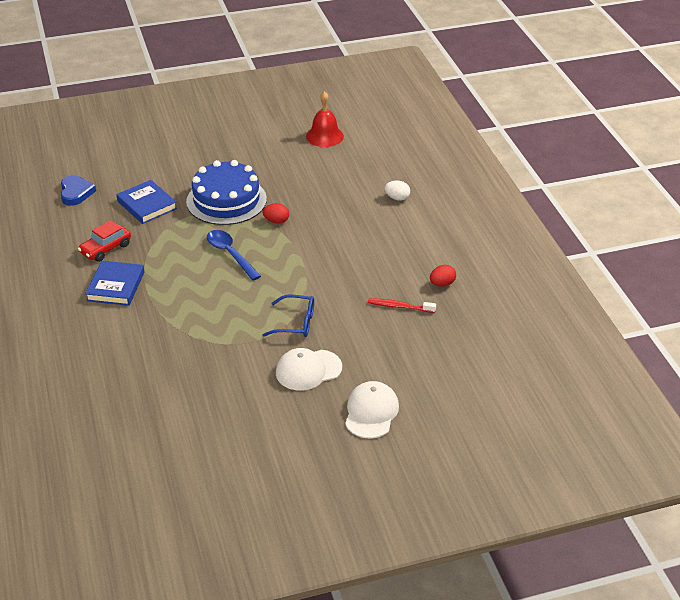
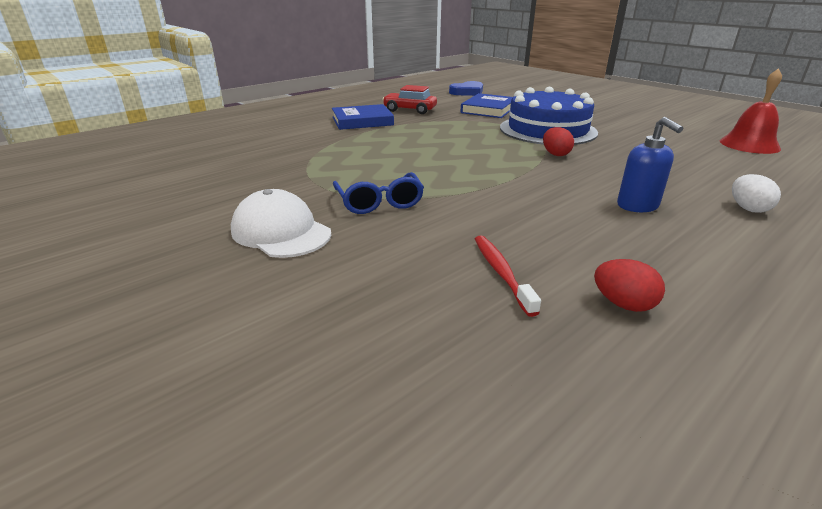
camera: 65 degrees right, 10 degrees down
(230, 254) = (466, 147): blue spoon -> none
(369, 231) = (637, 206): none -> blue soap dispenser
(371, 412) = (184, 314): white cap -> none

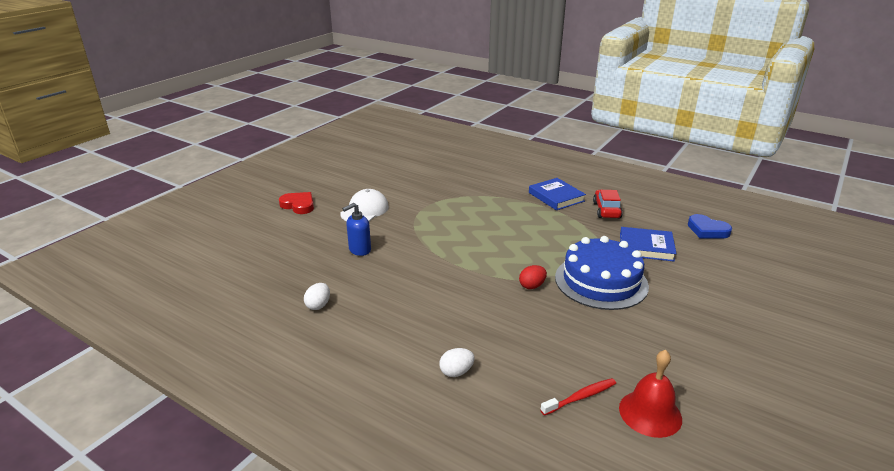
camera: 75 degrees right, 0 degrees up
(166, 312) = (298, 205): none -> red heart
(379, 202) = (408, 228): blue glasses -> none
(501, 273) = (340, 271): red toothbrush -> red toothbrush (580, 397)
(623, 304) = (318, 305): red egg -> white egg
(637, 206) = (440, 319): blue soap dispenser -> blue soap dispenser (359, 250)

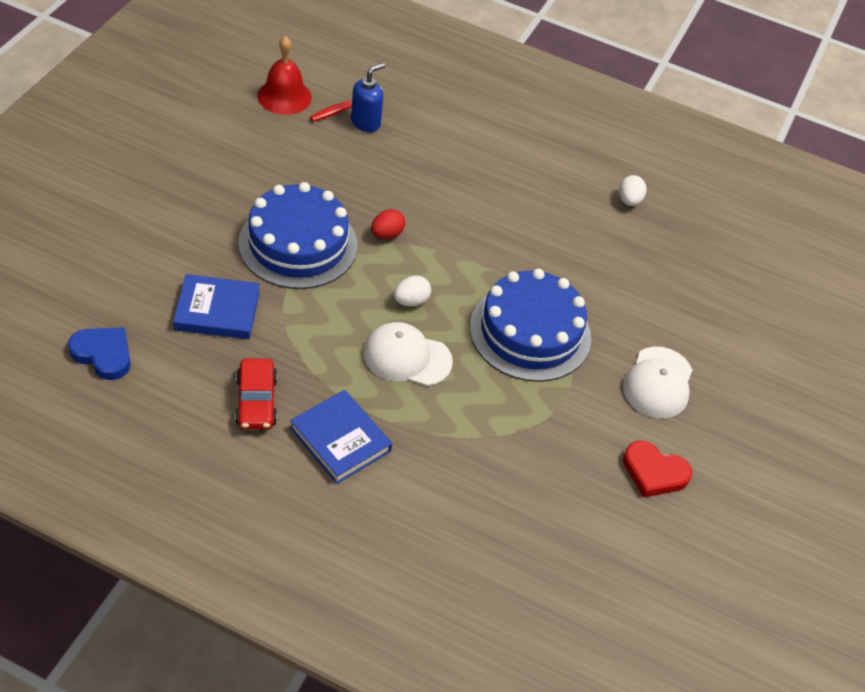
camera: 165 degrees right, 20 degrees up
(298, 205) = (769, 392): red heart -> red heart (654, 472)
(359, 250) = (624, 291): blue soap dispenser -> blue soap dispenser (366, 122)
(436, 232) = (530, 332): none -> blue cake
(456, 372) = (460, 129): white egg -> white egg (411, 301)
(518, 224) = (407, 357): none -> white cap

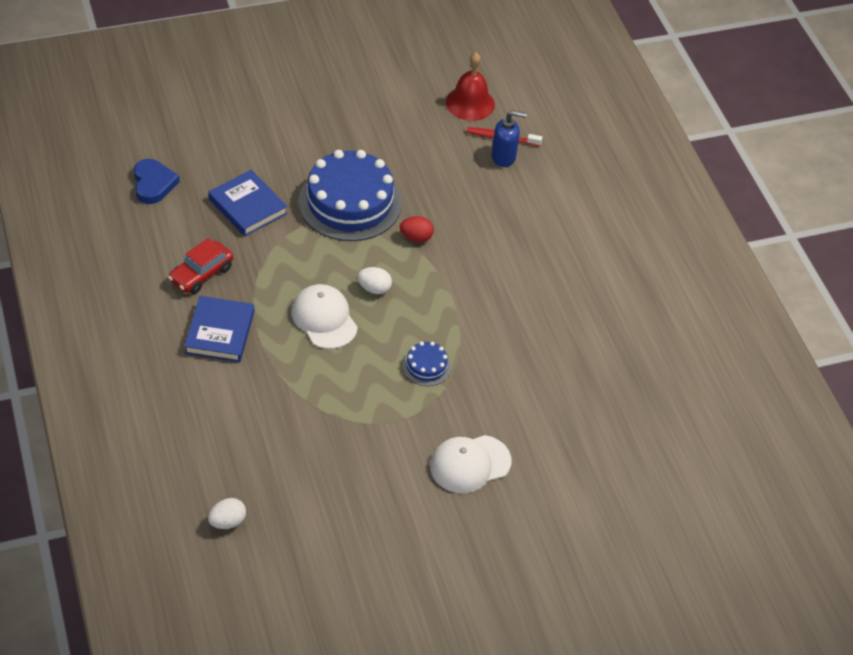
camera: 50 degrees right, 0 degrees up
(530, 332) = (426, 366): blue cake -> blue cake, size x0.44
(629, 200) = (629, 340): white egg -> white egg (227, 522)
(654, 472) = (385, 509): red heart -> none

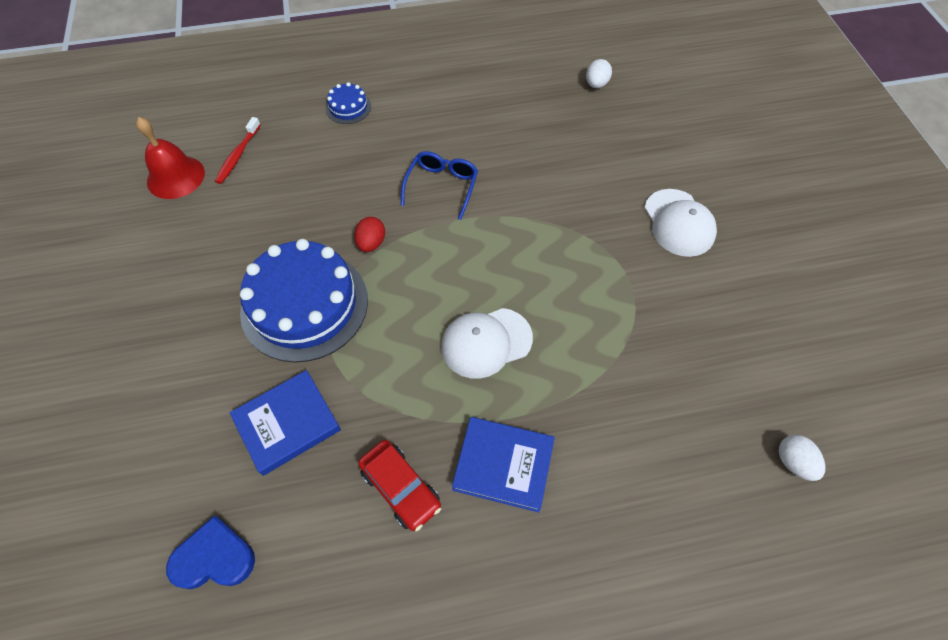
camera: 80 degrees left, 10 degrees up
(374, 288) = (444, 289): white egg -> white egg (596, 84)
(426, 366) = (556, 248): blue cake -> blue cake (348, 107)
(488, 281) = (442, 186): none -> blue glasses
(504, 157) = (267, 156): blue soap dispenser -> none

